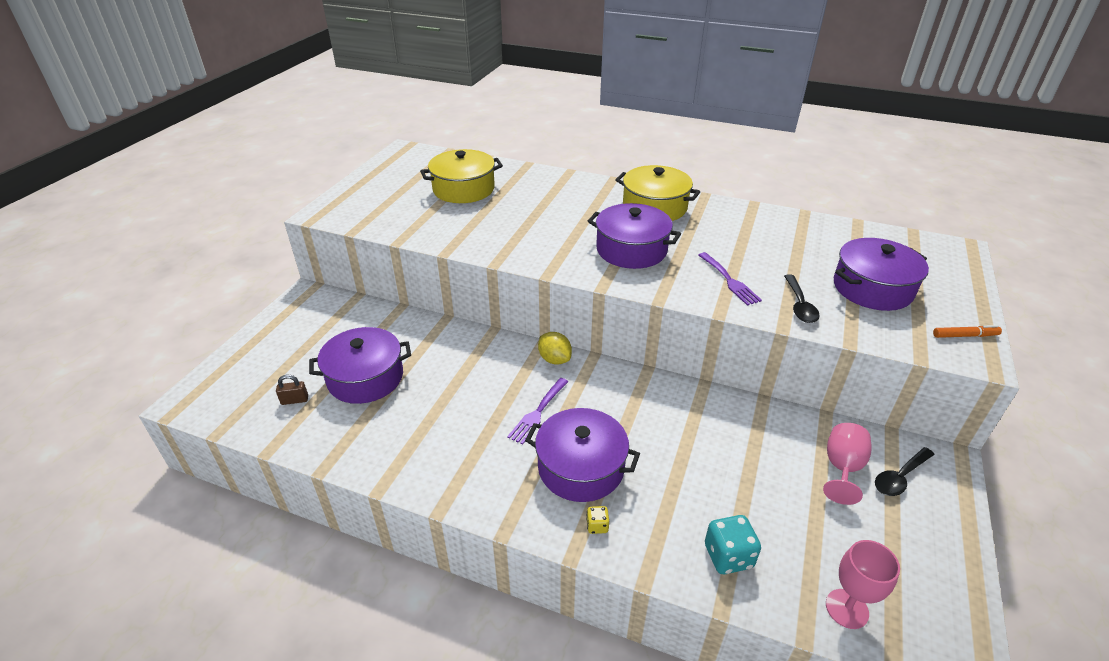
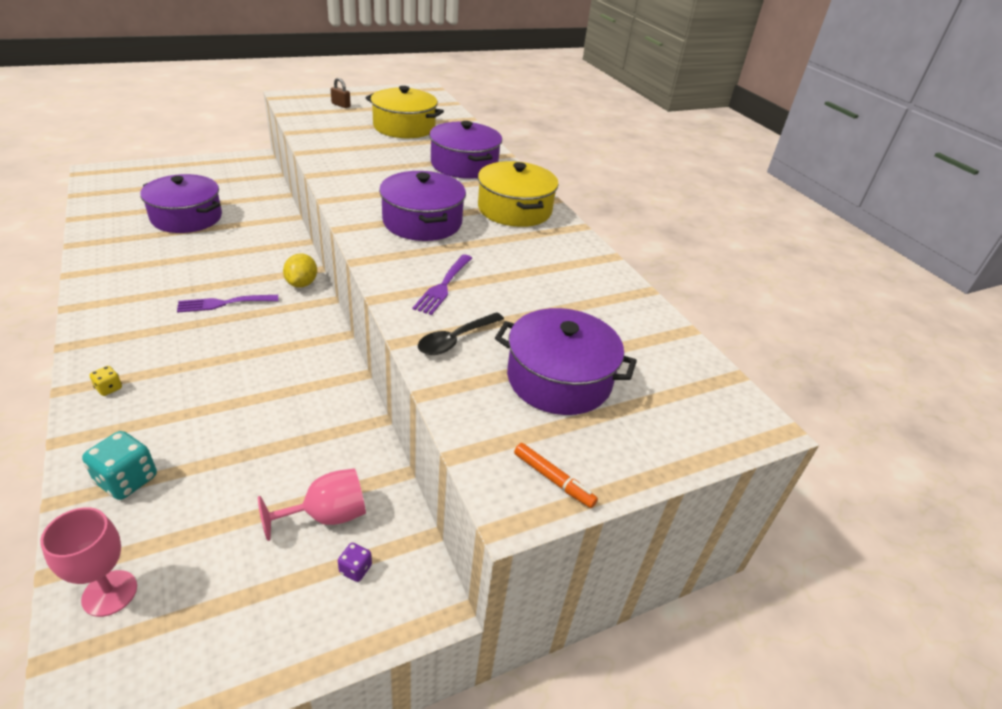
camera: 40 degrees right, 0 degrees up
(294, 400) = (135, 204): brown padlock -> brown padlock (341, 105)
(581, 467) = (175, 351): purple pot -> purple pot (464, 165)
(900, 477) = (355, 569): black spoon -> purple dice

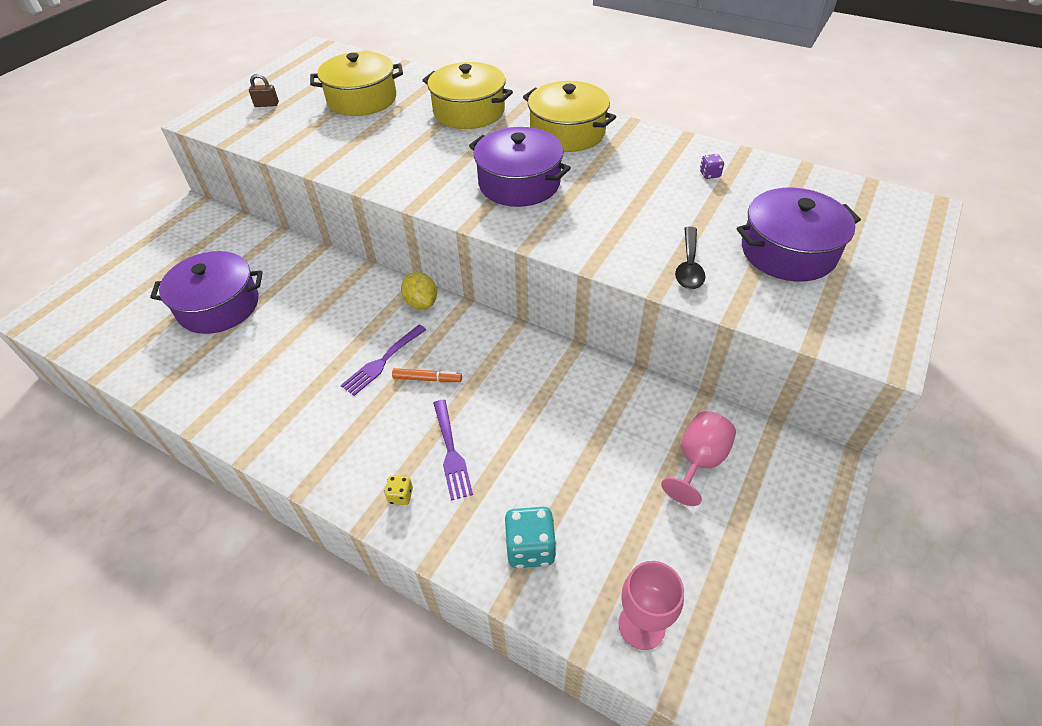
camera: 30 degrees left, 10 degrees up
(355, 569) = (763, 480): purple dice -> purple dice (709, 174)
(443, 286) = (618, 229): purple fork -> purple fork (451, 452)
(464, 165) = (469, 111): purple pot -> yellow pot
(553, 479) = (880, 321): orange marker -> orange marker (427, 379)

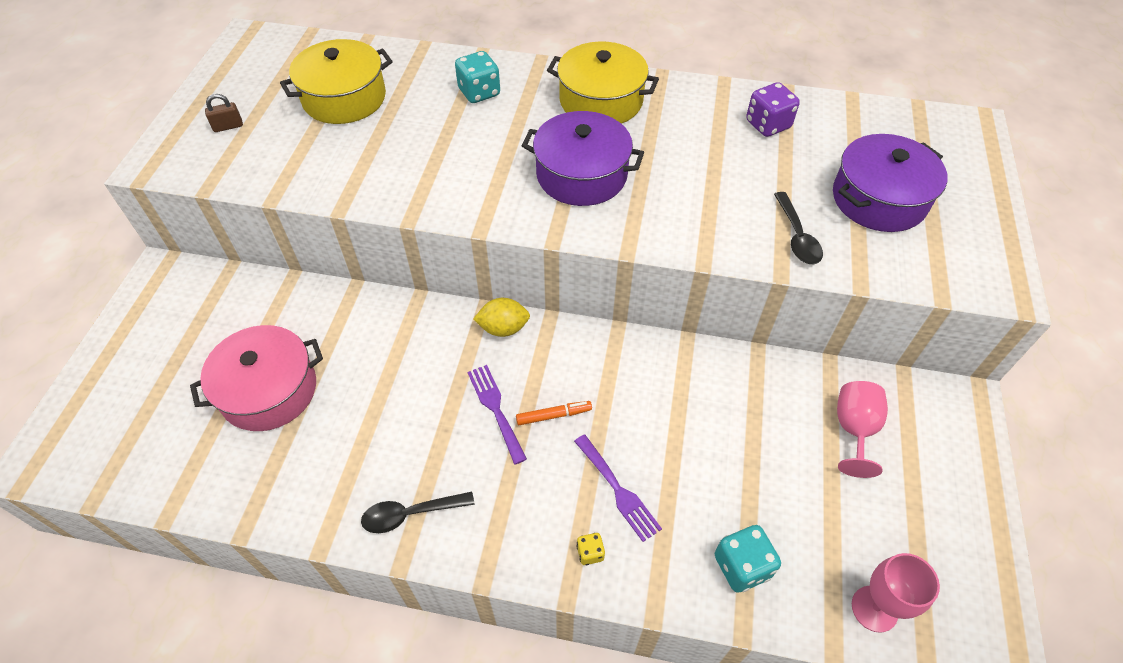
camera: 20 degrees left, 5 degrees up
(218, 306) = (269, 390): purple pot -> pink pot
(273, 423) = (410, 514): none -> black spoon
(382, 362) = (495, 409): purple fork -> purple fork turned 135 degrees clockwise
(421, 303) = (503, 328): yellow lemon -> yellow lemon turned 45 degrees counterclockwise
(469, 111) = (479, 92): yellow pot -> turquoise dice
(709, 174) = (767, 125): purple dice -> purple dice, size x1.92

